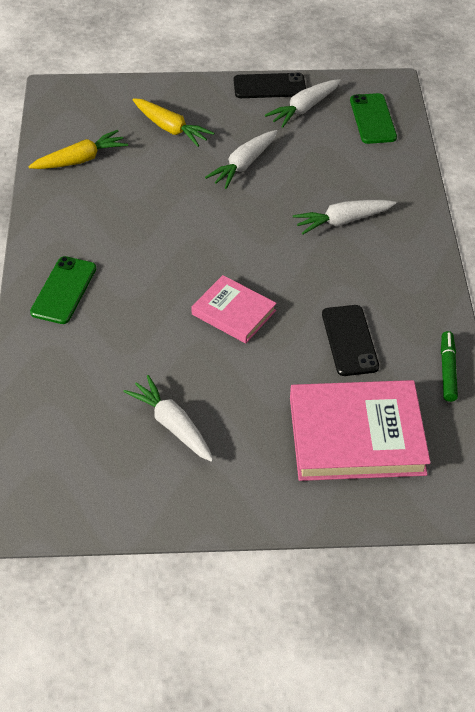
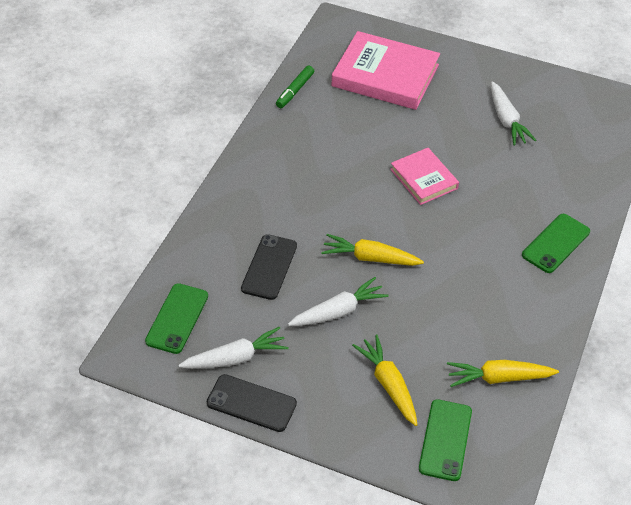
camera: 155 degrees left, 0 degrees up
(107, 108) = (445, 440): none -> green phone
(243, 216) = (370, 258): none -> yellow carrot
(342, 221) = (287, 222): white carrot -> none
(349, 340) = (349, 131): black phone -> black phone (269, 267)

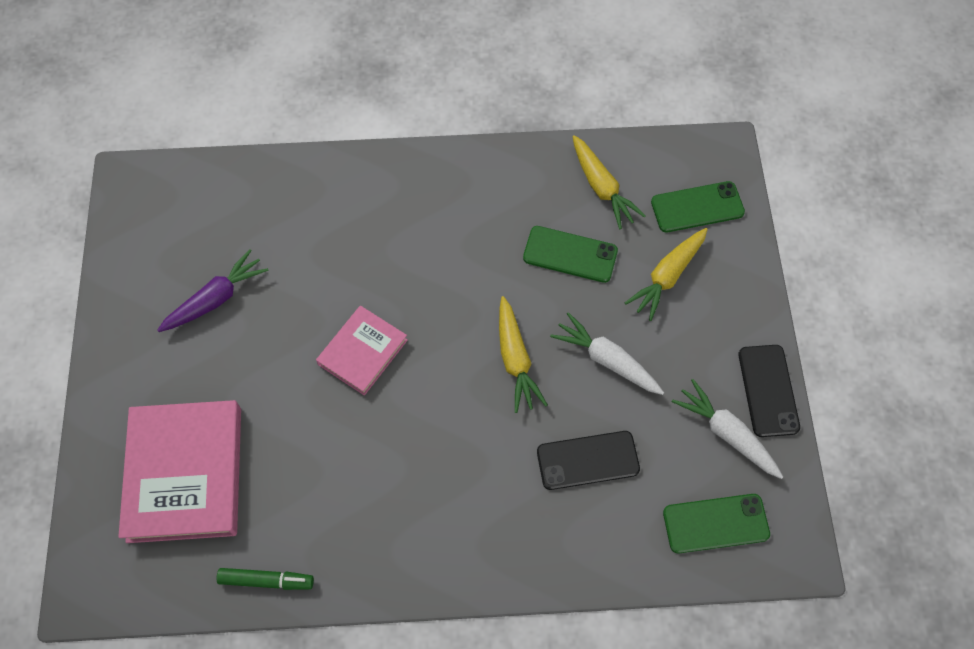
camera: 115 degrees left, 15 degrees up
(506, 120) = (216, 298): white carrot -> purple carrot
(555, 243) = (398, 191): green phone -> green phone (570, 254)

